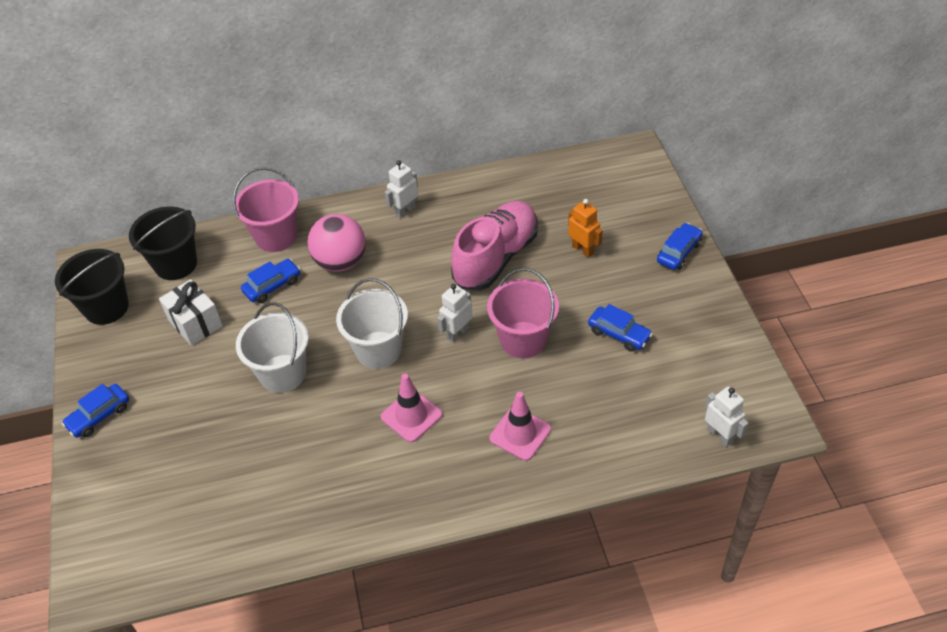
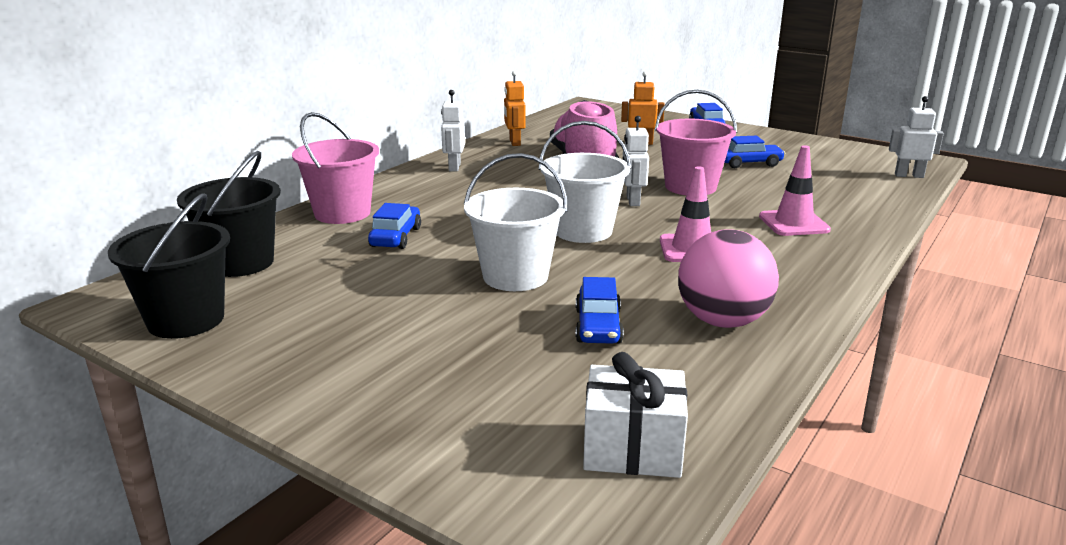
camera: 45 degrees left, 25 degrees down
(99, 416) = (328, 397): blue car -> blue car (598, 326)
(195, 323) = (343, 286): white gift -> white gift (632, 449)
(340, 262) = (444, 204): pink ball -> pink ball (722, 321)
(491, 193) = (514, 142): none -> orange robot

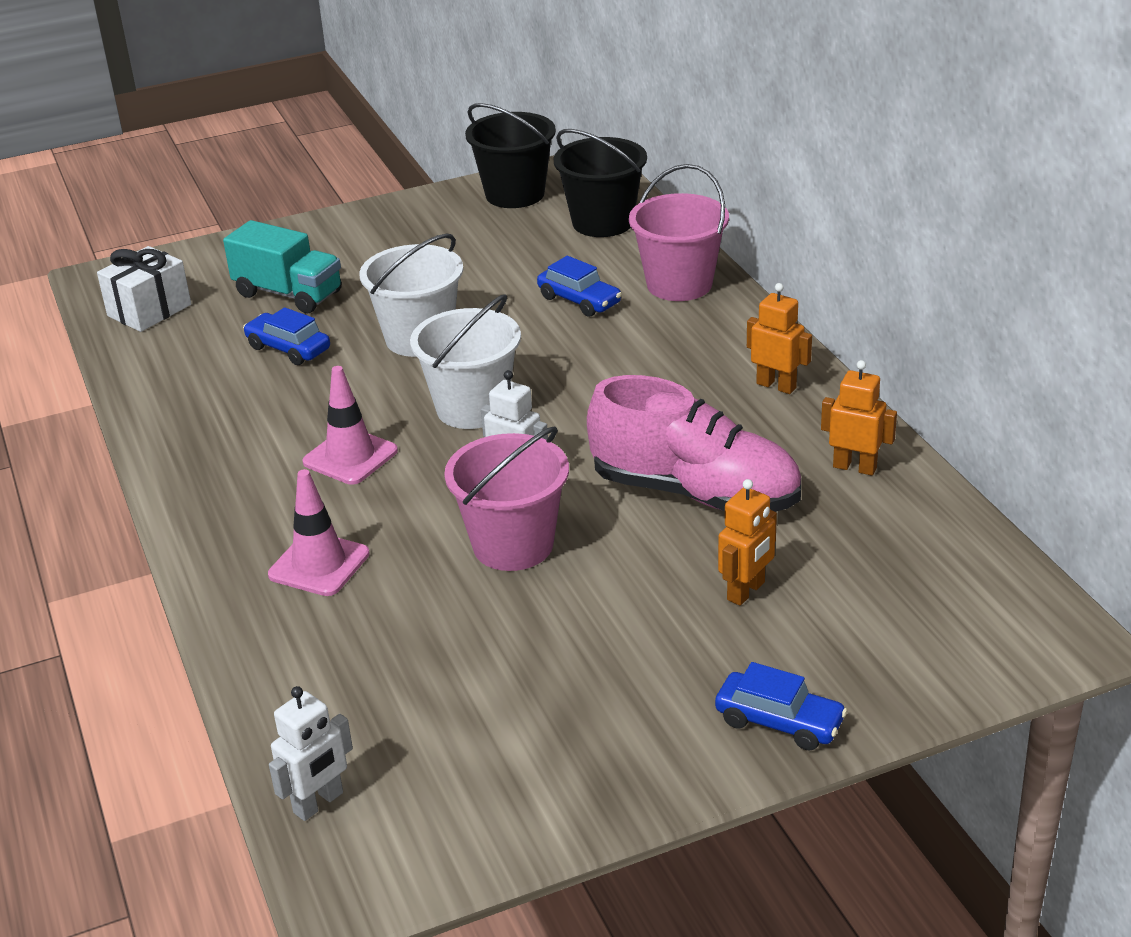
camera: 125 degrees right, 10 degrees up
(454, 167) = (776, 385): white robot -> orange robot
(504, 368) = (288, 294): none -> turquoise truck
(722, 321) = (216, 408): pink ball -> none
(749, 163) = (544, 655): blue car -> none

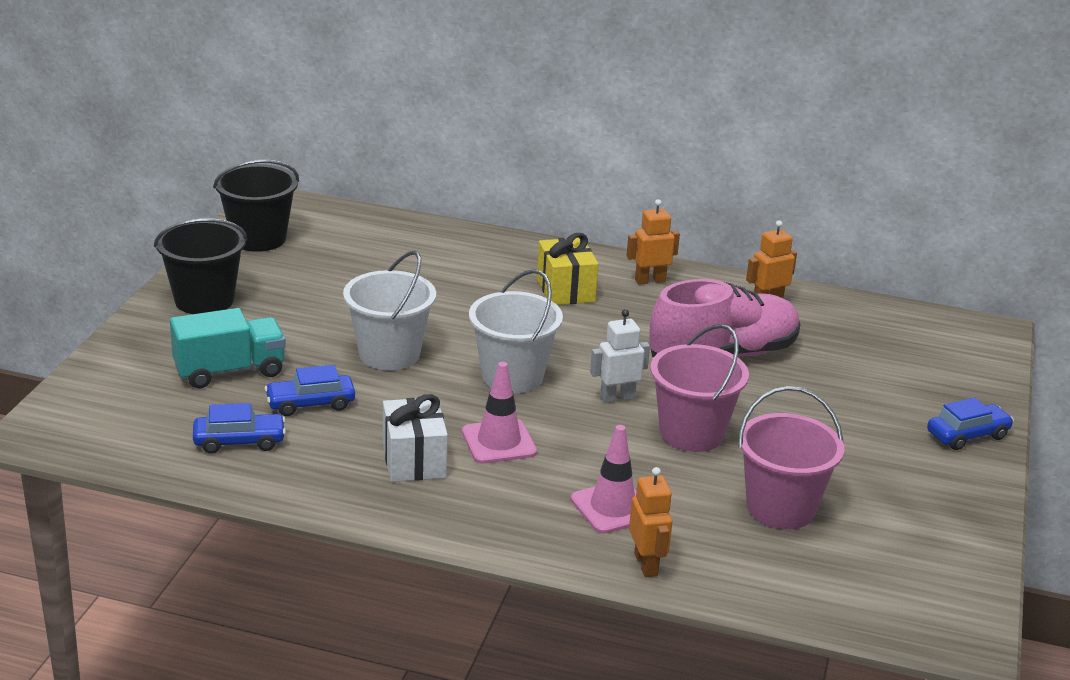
camera: 55 degrees left, 5 degrees down
(149, 310) = (138, 433): white gift -> white gift (414, 460)
(319, 803) = (871, 614): white robot -> none
(579, 300) = (444, 285): blue car -> blue car (239, 441)
(602, 222) = (359, 233): black bucket -> black bucket (204, 300)
(675, 356) = (565, 290): none -> yellow gift
(679, 284) = (484, 249): pink bucket -> pink bucket (780, 508)
(746, 591) = (840, 388): orange robot -> orange robot (646, 564)

